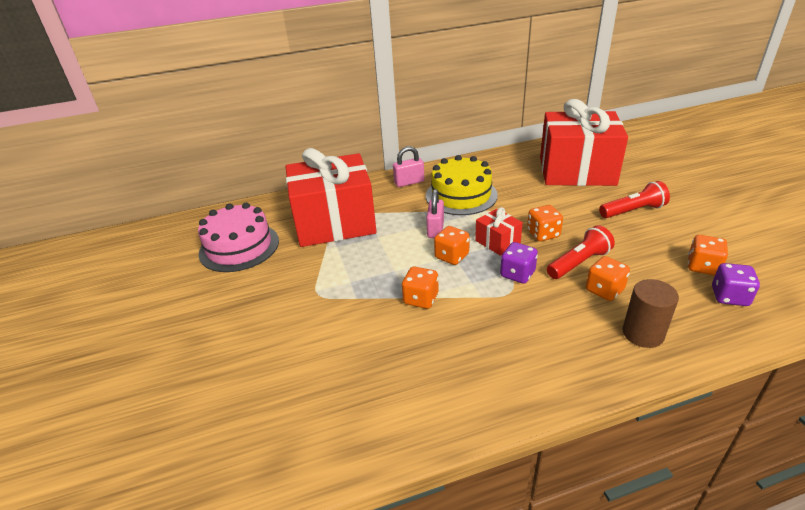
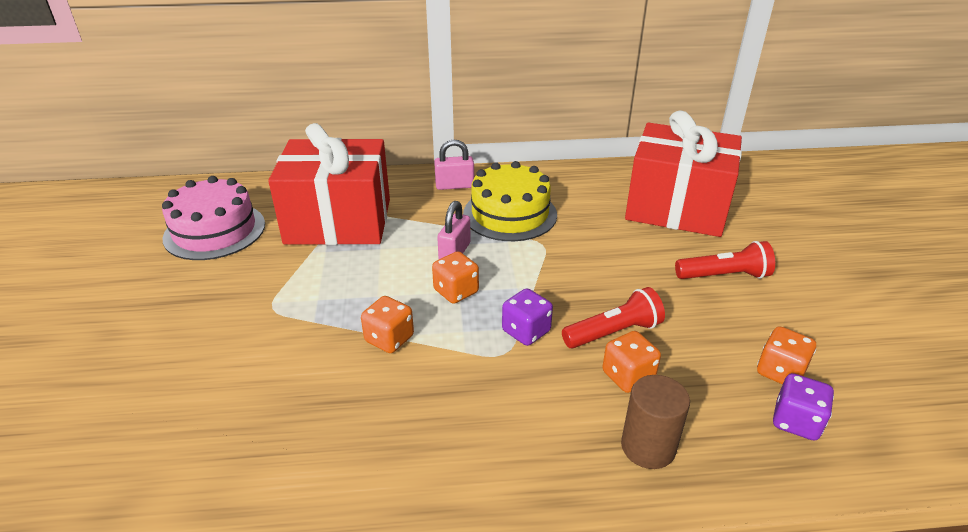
camera: 10 degrees right, 0 degrees up
(497, 242) = (523, 284): red gift -> none
(543, 234) = (587, 284): orange dice -> none

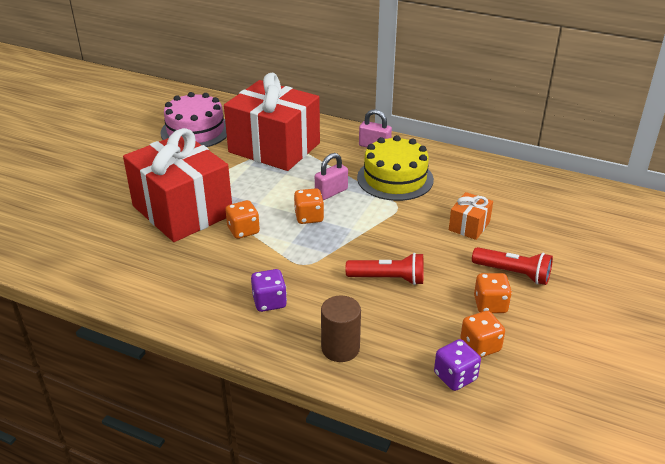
camera: 30 degrees right, 0 degrees up
(526, 331) = (330, 257): purple dice -> purple dice (269, 302)
(628, 376) = (370, 307): orange dice -> orange dice (490, 305)
(633, 240) = (469, 226): none -> orange gift
(676, 208) = (532, 214): red gift -> red gift (182, 210)

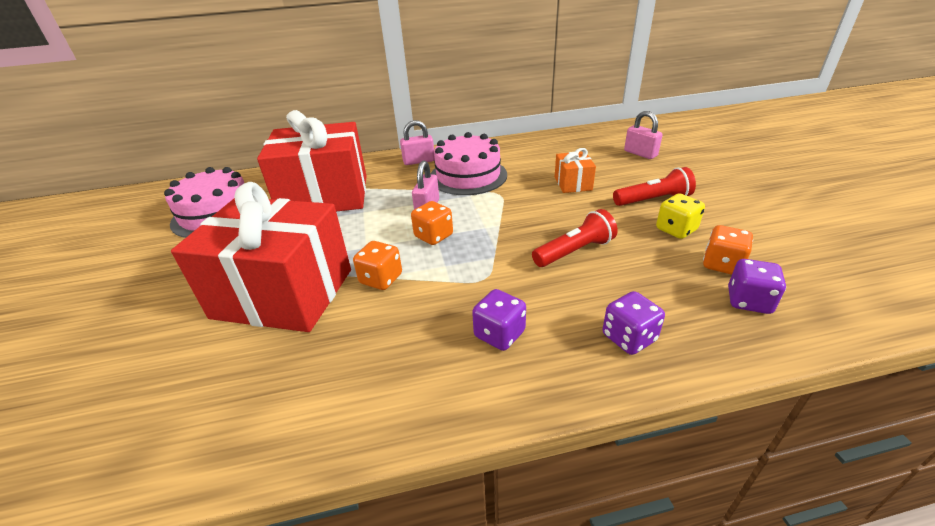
camera: 35 degrees left, 0 degrees up
(340, 348) = (629, 338): brown cylinder -> purple dice
(395, 178) = (468, 176): yellow cake -> pink cake
(490, 305) = (676, 230): orange dice -> yellow dice
(576, 227) = (640, 153): none -> pink padlock

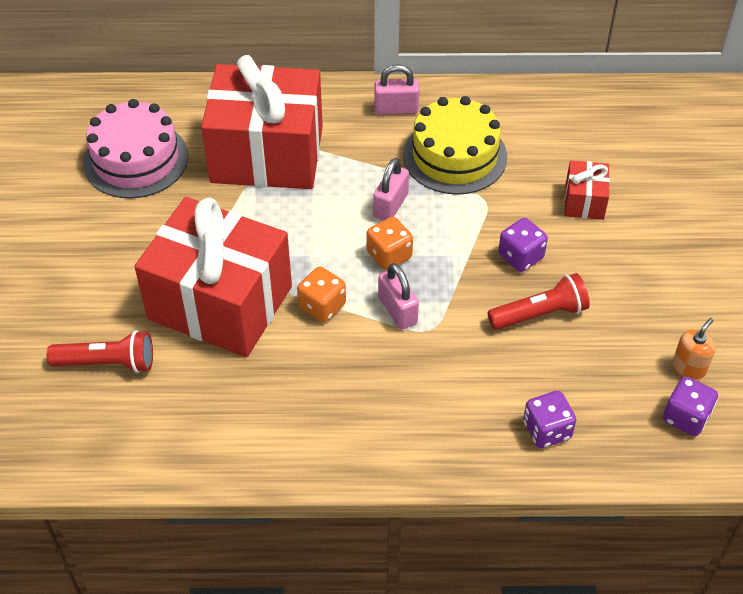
camera: 10 degrees right, 15 degrees up
(468, 176) = (455, 156): pink cake -> yellow cake
(499, 334) = (426, 399): purple dice -> purple dice (520, 257)
(573, 183) = (584, 201): orange gift -> red gift
(640, 153) = (701, 161): pink padlock -> pink padlock (397, 310)
(653, 200) = (669, 254): red flashlight -> red flashlight (107, 363)
(676, 230) = (669, 308): yellow dice -> none
(722, 264) = (689, 367): orange dice -> orange soap dispenser

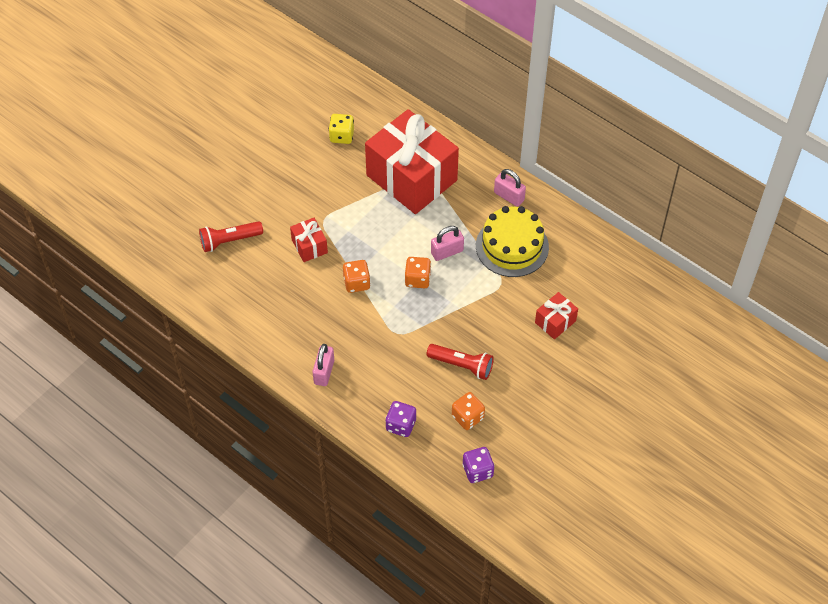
camera: 40 degrees right, 5 degrees up
(107, 363) = (229, 241): red flashlight -> red flashlight turned 120 degrees clockwise
(136, 159) = (342, 136): pink cake -> yellow dice
(220, 303) = (309, 246): red gift -> red gift, size x0.43
(397, 310) = (391, 312): pink padlock -> pink padlock (324, 372)
(520, 257) = (485, 328): purple dice -> none
(608, 366) = (467, 417): none -> orange dice
(689, 367) = (508, 448): orange soap dispenser -> none

